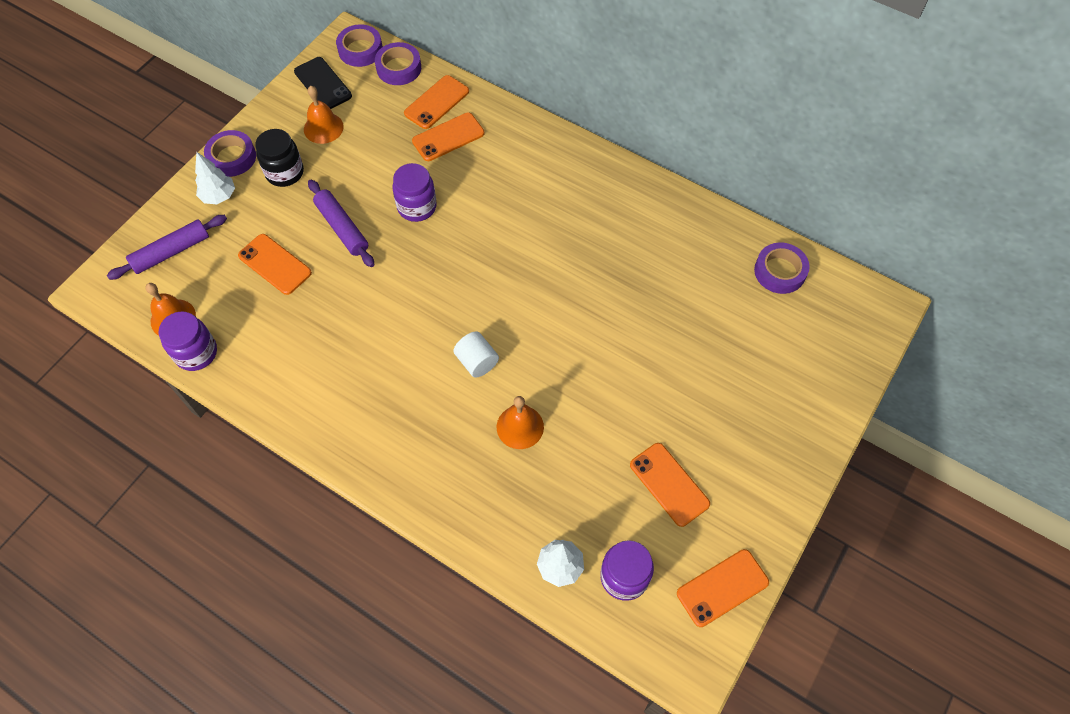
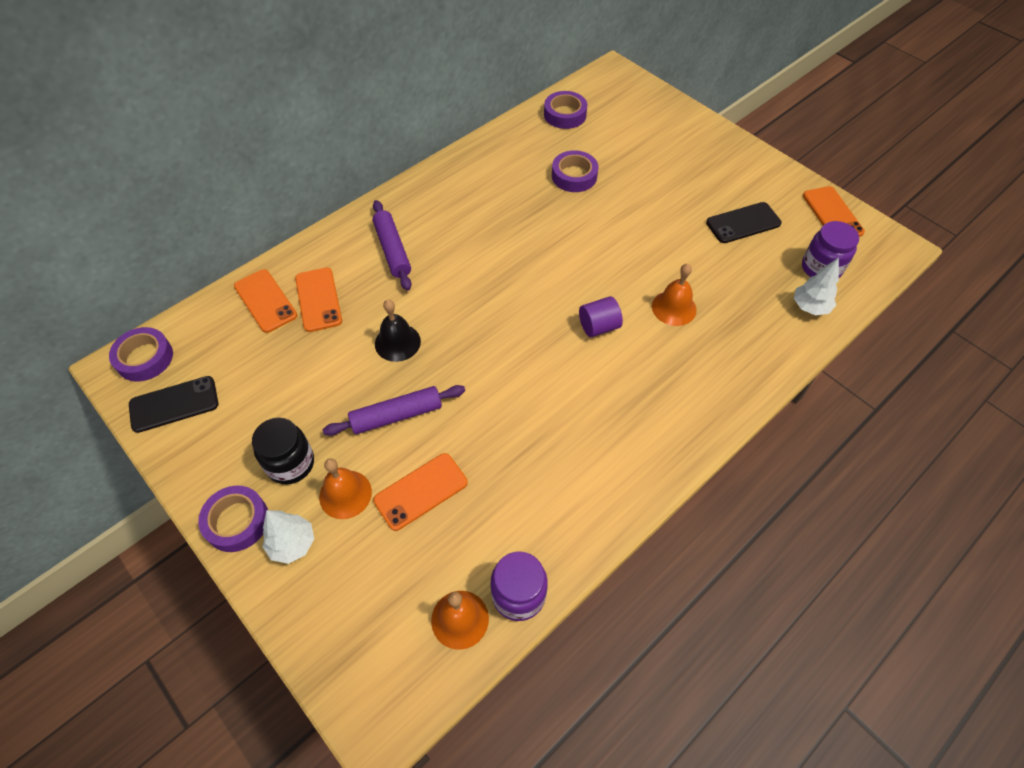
camera: 75 degrees left, 5 degrees down
(171, 252) = (357, 613): purple rolling pin -> purple rolling pin (393, 250)
(323, 128) = (243, 413): orange bell -> orange bell (345, 494)
(399, 68) = (196, 326): purple tape -> purple tape (574, 176)
(417, 207) = (397, 342): purple jar -> black bell
(477, 362) = (598, 326): white cylinder -> purple cylinder
(669, 484) = (743, 223): orange phone -> black phone

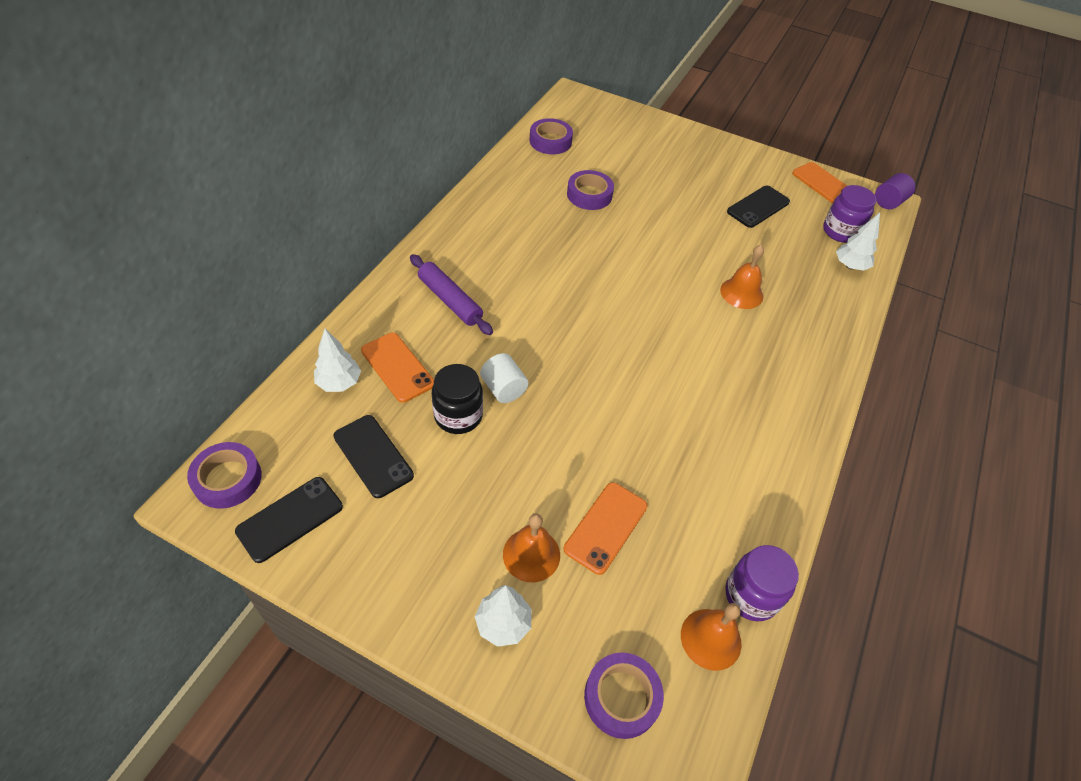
camera: 25 degrees left, 5 degrees down
(237, 521) = (429, 621): purple tape -> purple tape (621, 697)
(261, 371) = (373, 456): none -> black phone
(265, 301) = (339, 383): orange phone -> white tree
(291, 463) = (457, 542): black jar -> black jar (458, 416)
(396, 416) = (541, 460): purple rolling pin -> none
(397, 342) = (503, 389): black bell -> white cylinder
(598, 326) = (686, 325): purple cylinder -> purple cylinder (888, 202)

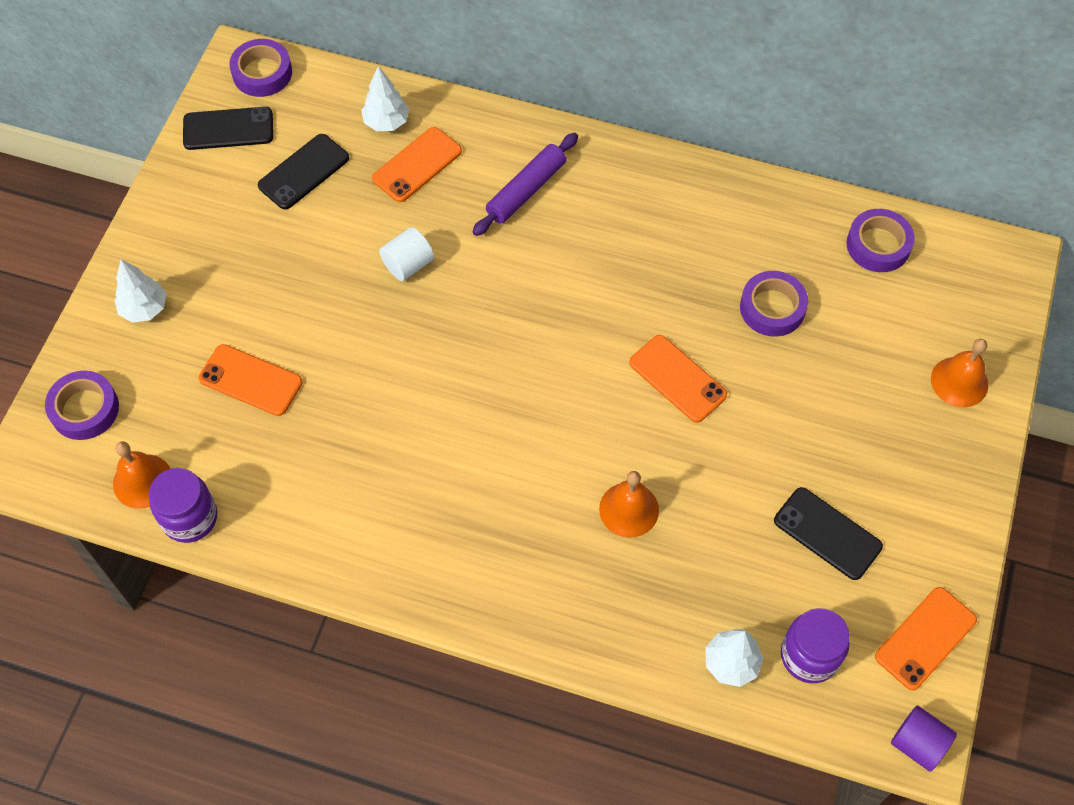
camera: 85 degrees right, 10 degrees up
(290, 519) = (228, 129): black phone -> black phone turned 45 degrees counterclockwise
(458, 416) = (364, 231): black jar -> none
(531, 554) = (214, 320): orange bell -> orange bell (959, 381)
(639, 249) = (677, 379): none -> orange phone

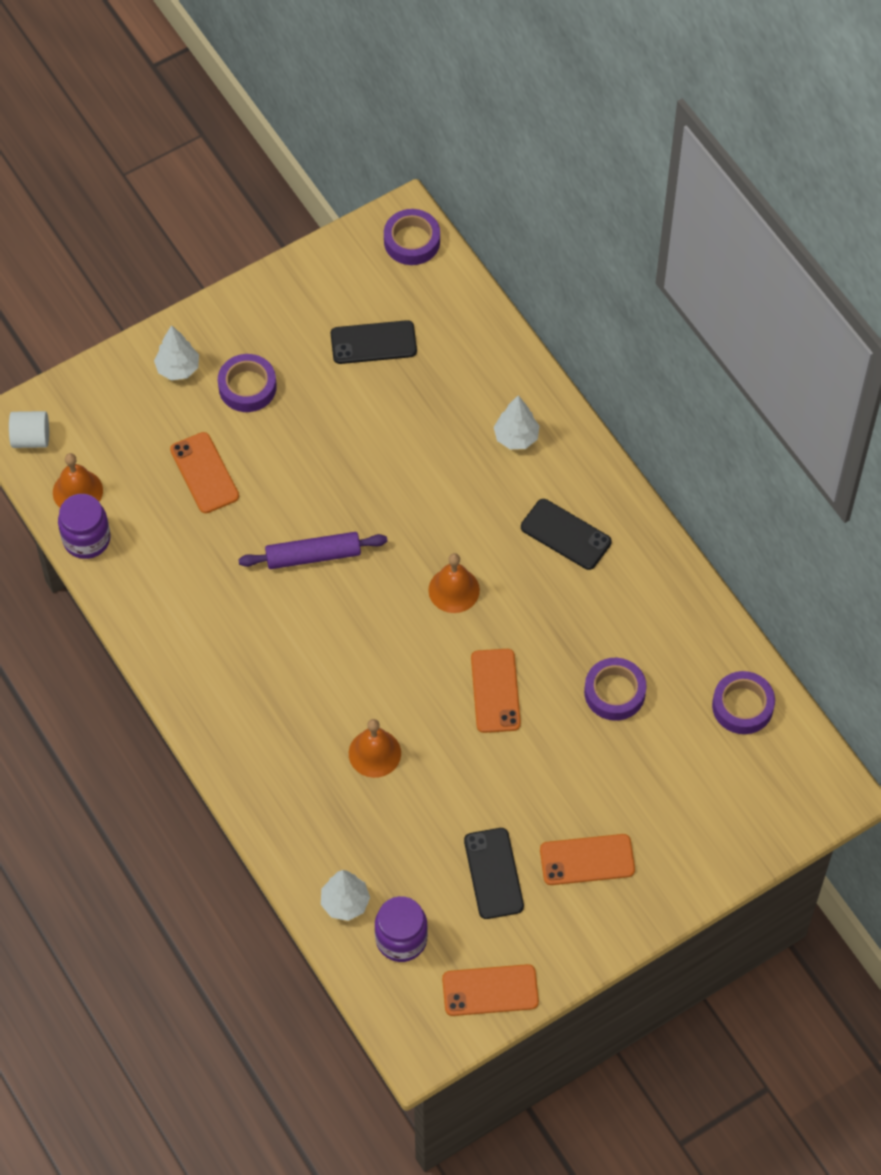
camera: 40 degrees right, 0 degrees up
(84, 409) = (81, 413): purple tape -> purple tape (247, 387)
(228, 129) = (349, 270): black phone -> black phone (565, 535)
(386, 122) = (467, 345): white tree -> white tree (516, 437)
(408, 264) = (384, 467): white cylinder -> white cylinder (31, 438)
(417, 165) = (459, 395): orange phone -> orange phone (587, 860)
(526, 191) = (520, 473): purple rolling pin -> purple rolling pin (313, 556)
(918, 744) = (416, 1047): purple cylinder -> none
(959, 381) = (697, 847): orange bell -> orange bell (454, 590)

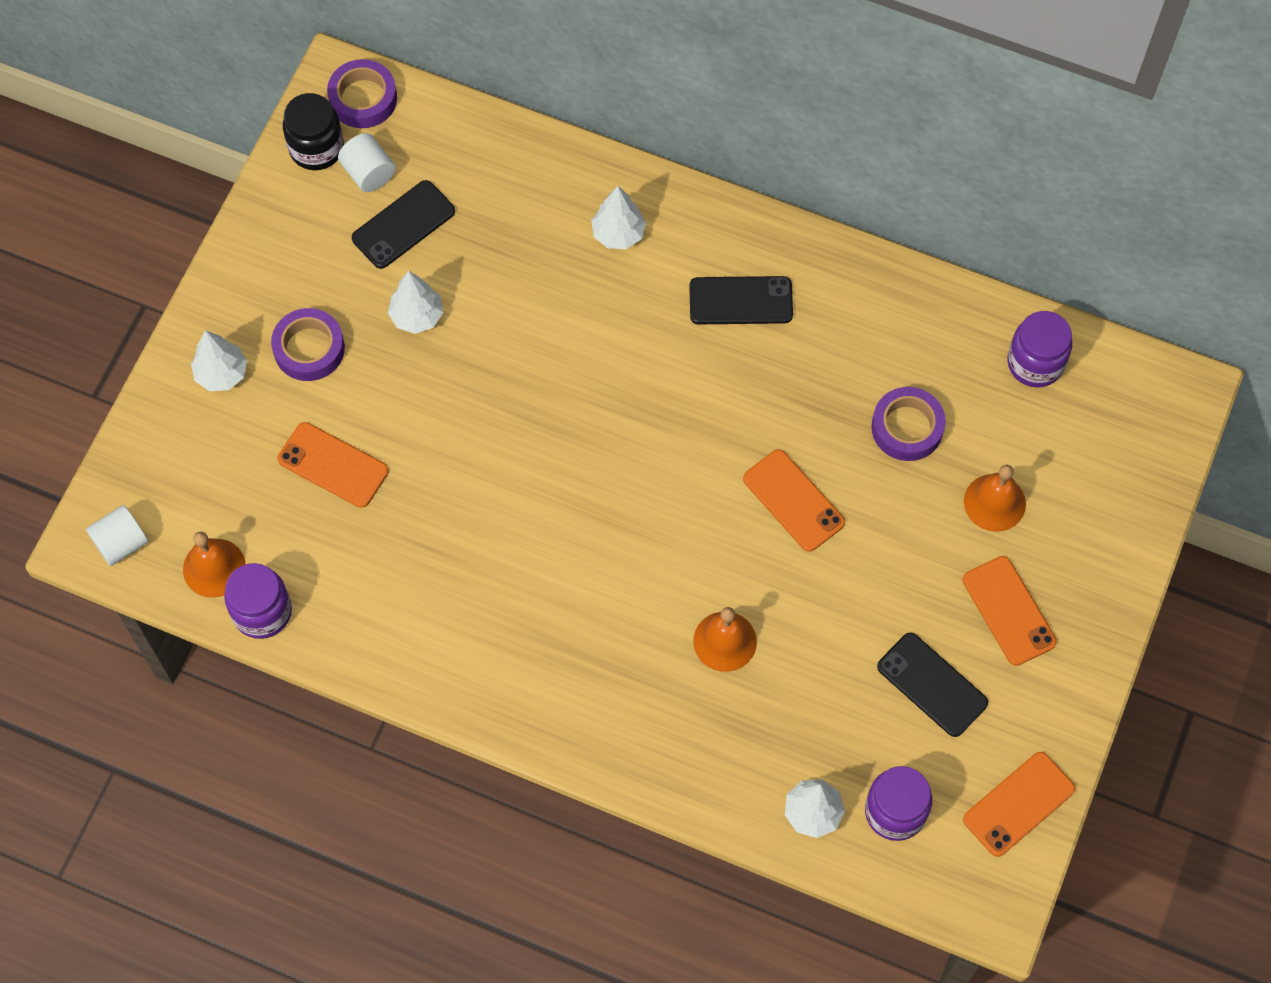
camera: 35 degrees left, 5 degrees up
(313, 556) = (509, 480): purple rolling pin -> none
(335, 409) = (417, 316): none -> white tree
(354, 256) = (316, 148): none -> black jar
(377, 294) = (368, 173): none -> white cylinder
(454, 590) = (675, 425): orange bell -> orange bell (994, 502)
(587, 860) = (1008, 611): orange phone -> orange phone turned 75 degrees counterclockwise
(742, 706) = (1035, 363): purple tape -> purple jar

